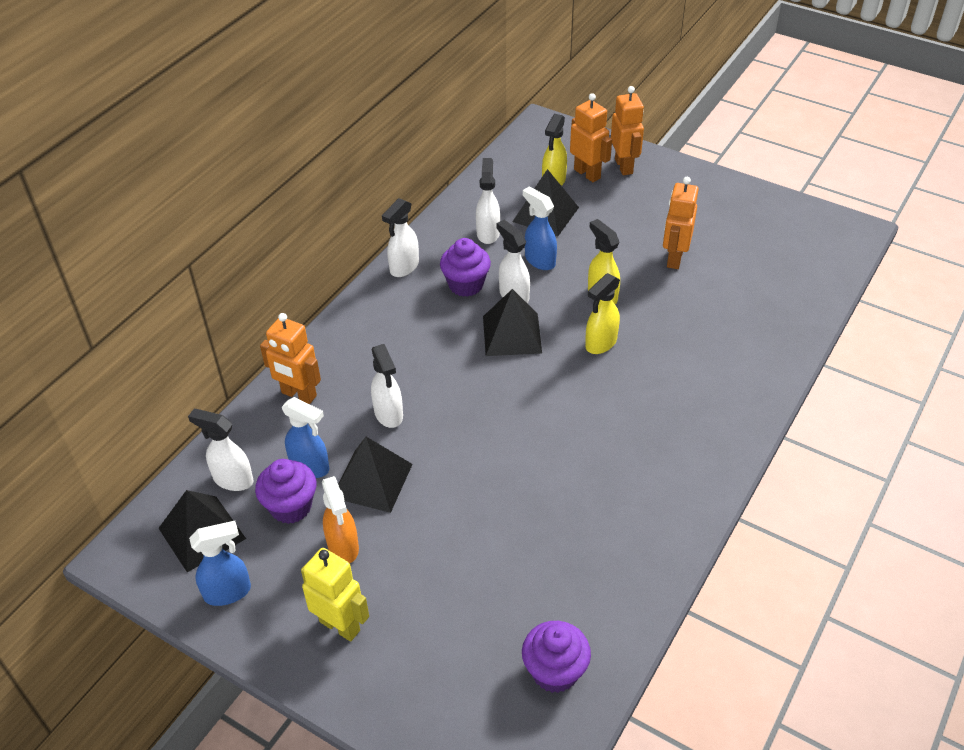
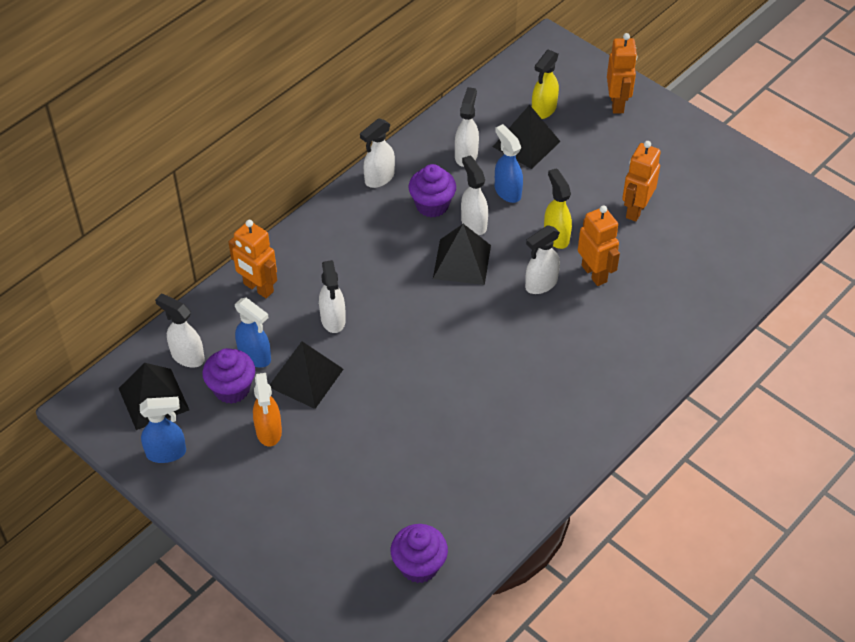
camera: 10 degrees right, 5 degrees up
(340, 625) = (252, 497): yellow robot -> none
(587, 173) = (579, 106): orange robot -> orange robot (594, 273)
(600, 343) = (540, 284): yellow spray bottle -> white spray bottle

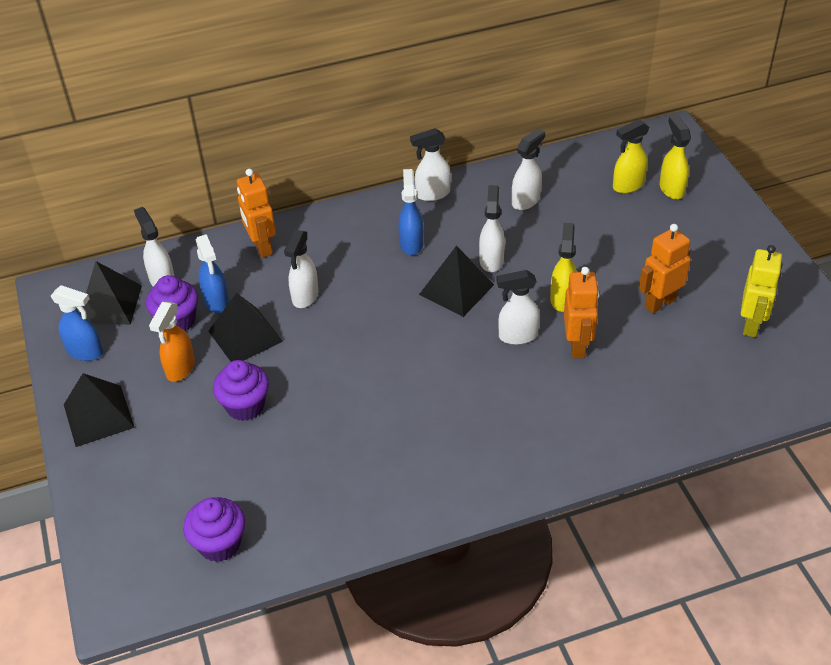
camera: 30 degrees right, 5 degrees down
(432, 205) = (464, 232): purple cupcake -> purple cupcake (245, 406)
(507, 191) = (543, 244): blue spray bottle -> blue spray bottle (411, 243)
(526, 144) = (590, 209): black pyramid -> black pyramid (98, 415)
(581, 100) = (671, 189): none -> yellow spray bottle
(617, 103) = (706, 203): orange robot -> none
(717, 202) = (751, 325): none -> yellow robot

